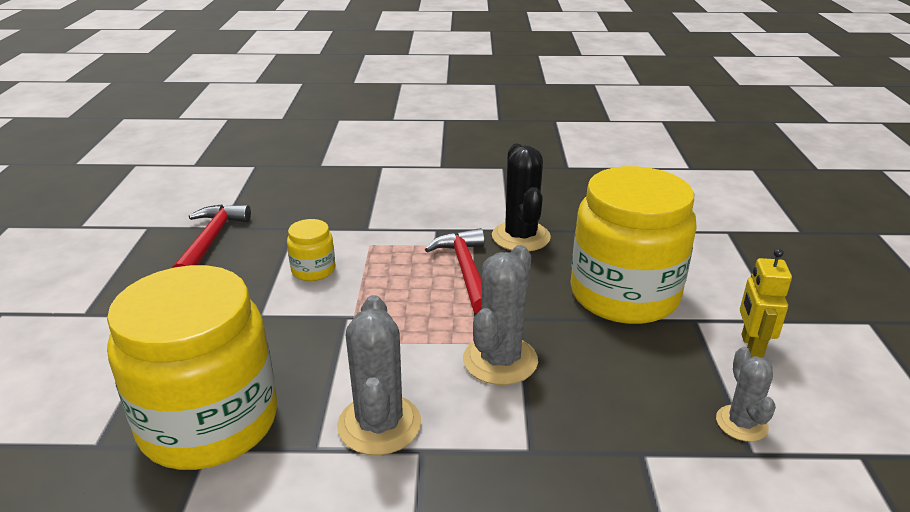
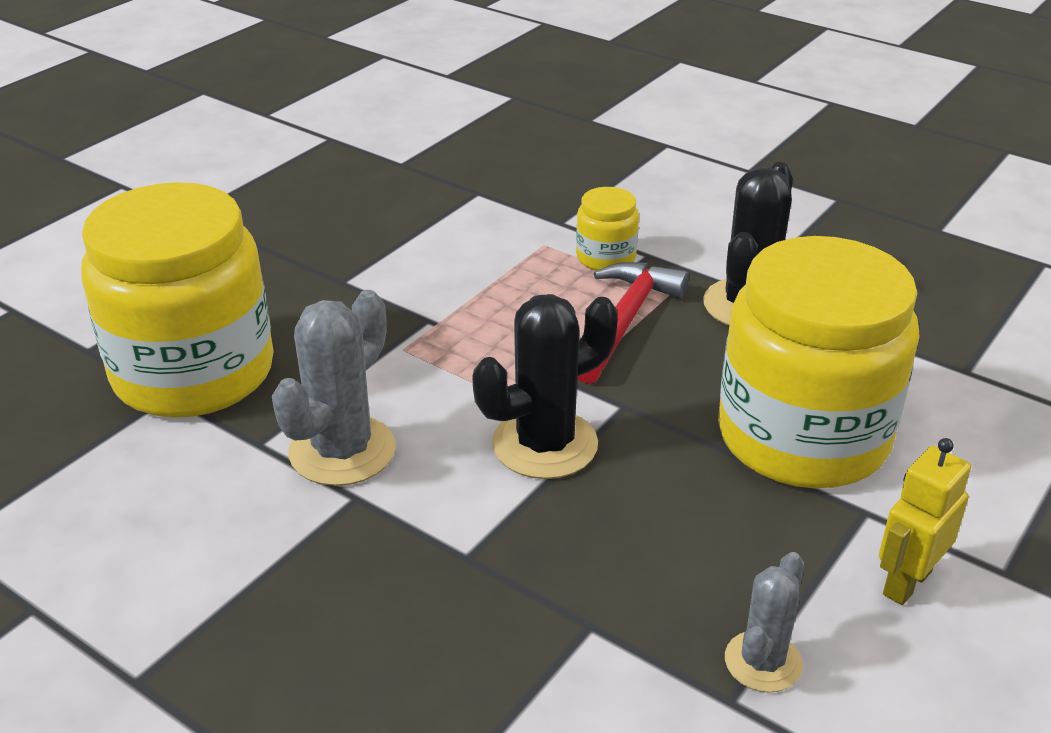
camera: 35 degrees right, 5 degrees up
(211, 241) = (375, 177): red hammer -> none
(313, 270) = (448, 252): yellow jar -> yellow jar (606, 257)
(500, 360) = (545, 444): grey cactus -> black cactus

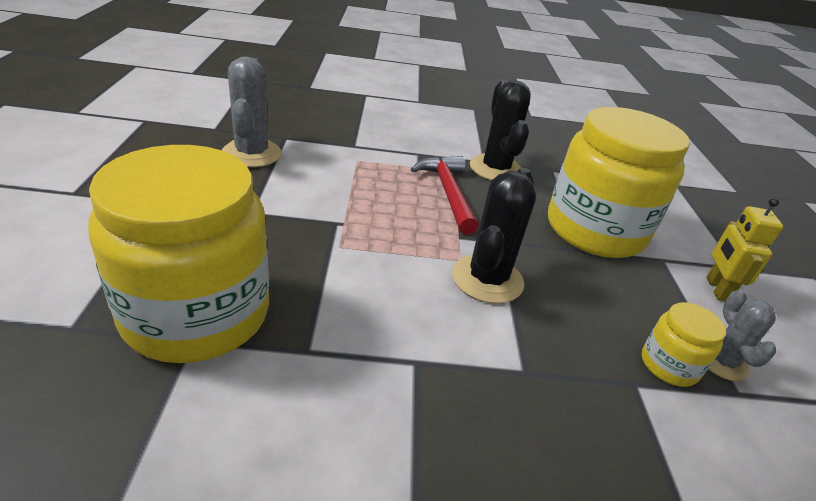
camera: 40 degrees left, 0 degrees up
(342, 451) = (373, 331): grey cactus -> grey cactus (252, 153)
(606, 257) = (399, 160): yellow jar -> yellow jar (669, 365)

